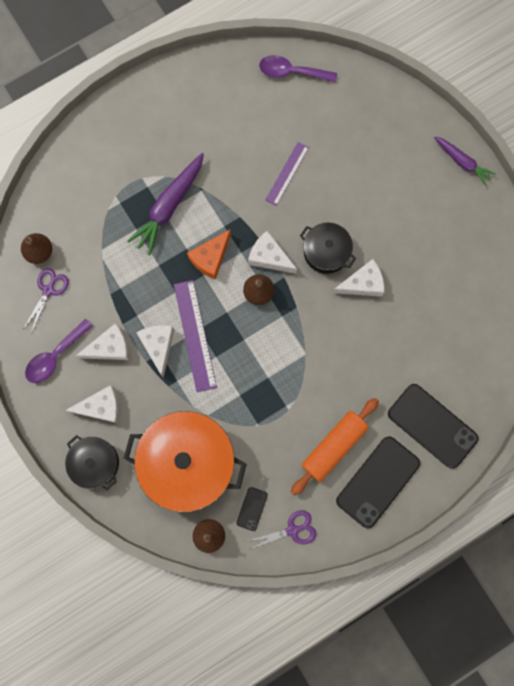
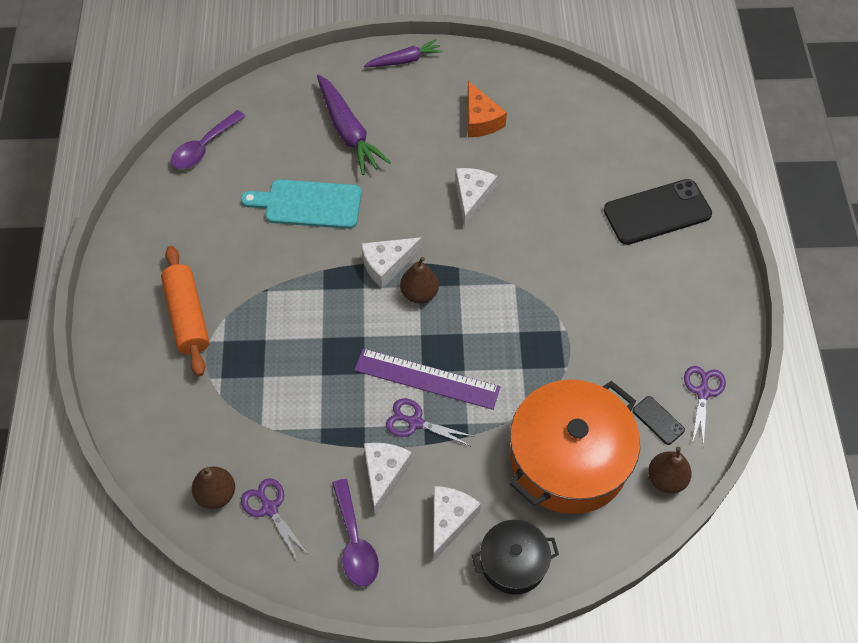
camera: 60 degrees left, 20 degrees down
(158, 346) = (415, 422): white cheese -> purple scissors
(169, 206) = (262, 330): purple carrot -> purple carrot (348, 132)
(210, 258) = (349, 319): orange cheese -> orange cheese (481, 120)
(287, 173) = (308, 204): purple ruler -> turquoise cutting board
(326, 252) = (417, 212): black pot -> none
(333, 446) = (630, 308): orange rolling pin -> orange rolling pin (187, 317)
(377, 481) = (690, 287): black phone -> none

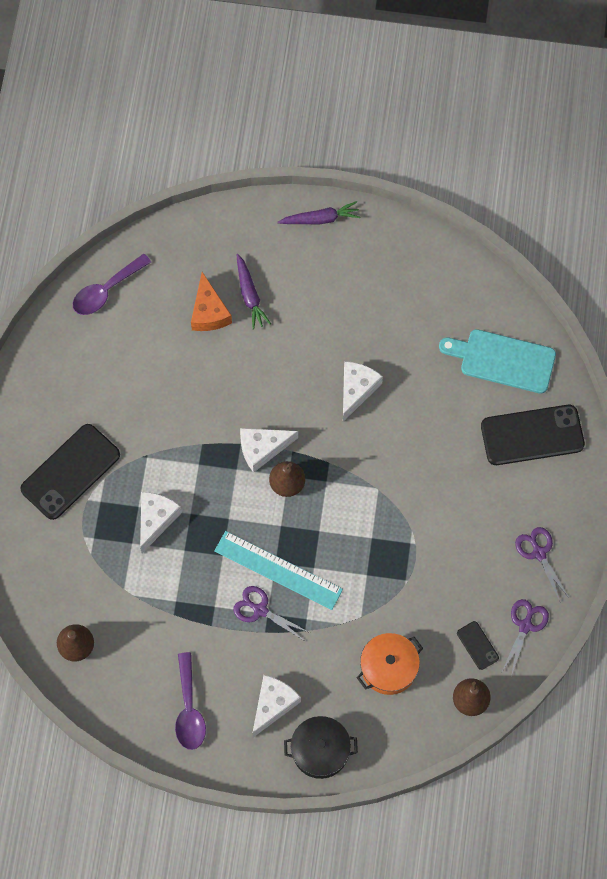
camera: 10 degrees right, 10 degrees up
(187, 317) = (70, 472): orange rolling pin -> black phone
(270, 508) = (121, 667): purple scissors -> purple scissors (539, 553)
(308, 204) = (198, 371): turquoise cutting board -> turquoise cutting board (503, 360)
(348, 132) = (250, 295): purple carrot -> purple carrot, size x0.62
(384, 474) = (224, 654): white cheese -> white cheese (156, 520)
(426, 379) = (278, 570): purple ruler -> turquoise ruler
(481, 120) = (383, 303): orange cheese -> orange cheese (209, 312)
(568, 459) = (389, 668): orange pot -> orange pot, size x0.53

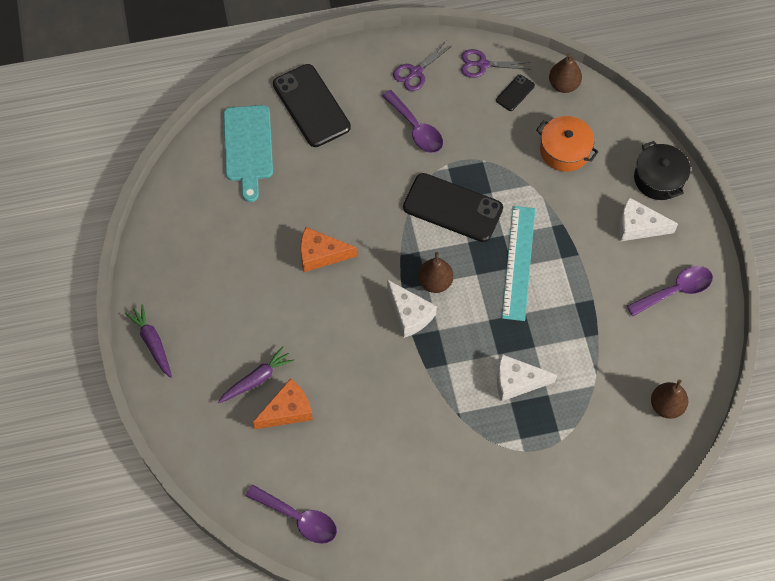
camera: 110 degrees left, 5 degrees down
(70, 472) = (503, 478): black phone -> black phone (452, 208)
(260, 610) = (561, 264): purple scissors -> none
(356, 390) = (321, 254): white cheese -> orange cheese
(468, 528) = (416, 128): none -> purple spoon

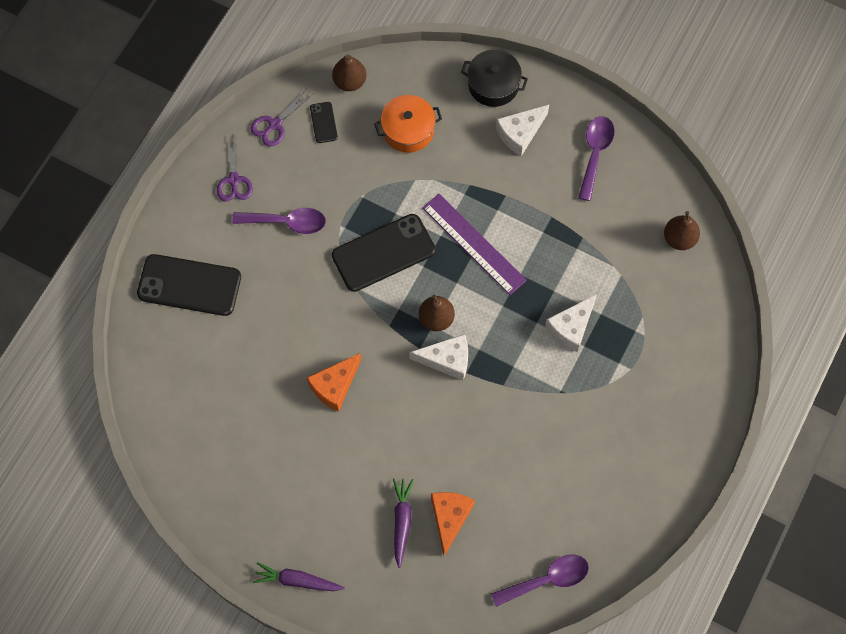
camera: 50 degrees left, 5 degrees up
(248, 147) = (182, 366): turquoise cutting board -> none
(518, 262) = (474, 244): turquoise ruler -> purple ruler

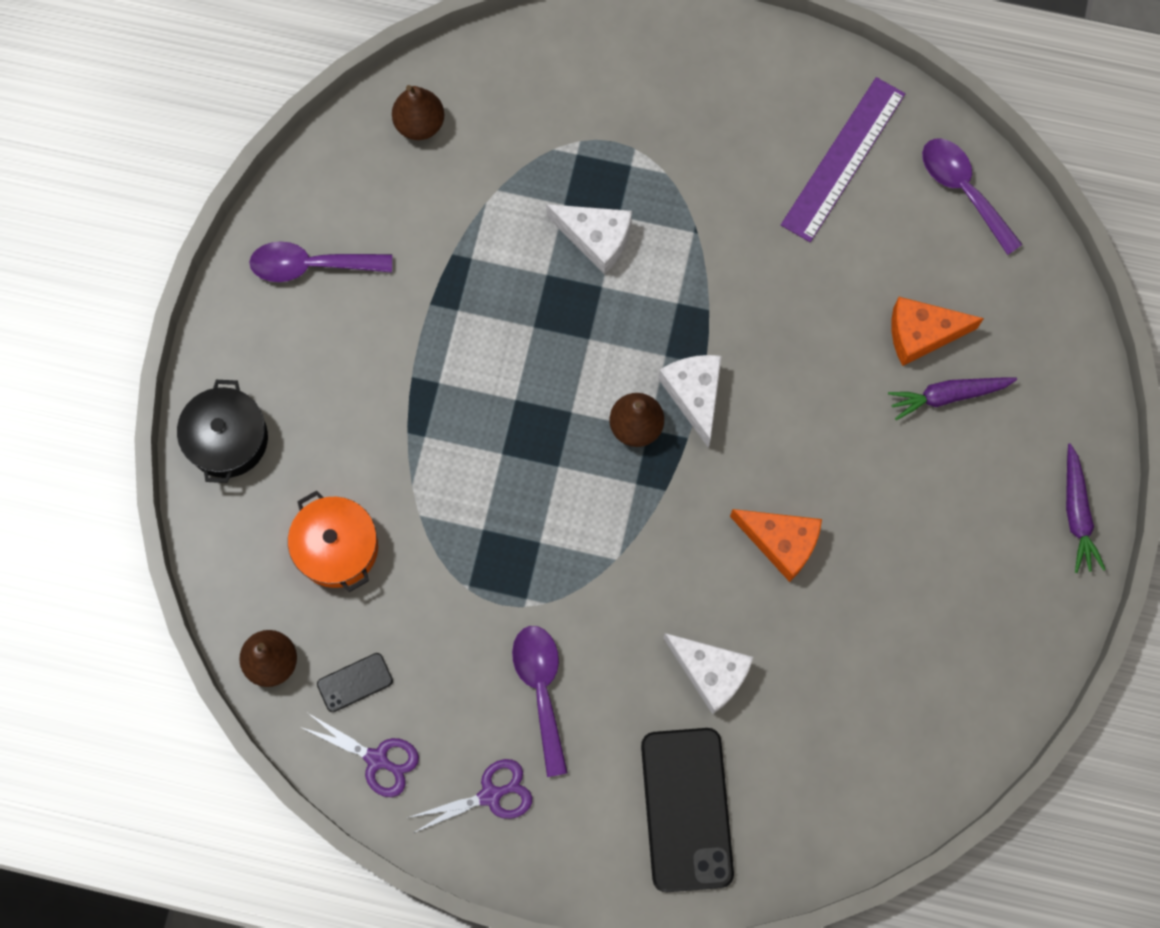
camera: 105 degrees left, 5 degrees up
(383, 253) = (553, 529): black phone -> none
(474, 244) = (502, 402): purple ruler -> purple ruler (843, 159)
(520, 133) = (303, 379): white cheese -> white cheese (710, 672)

